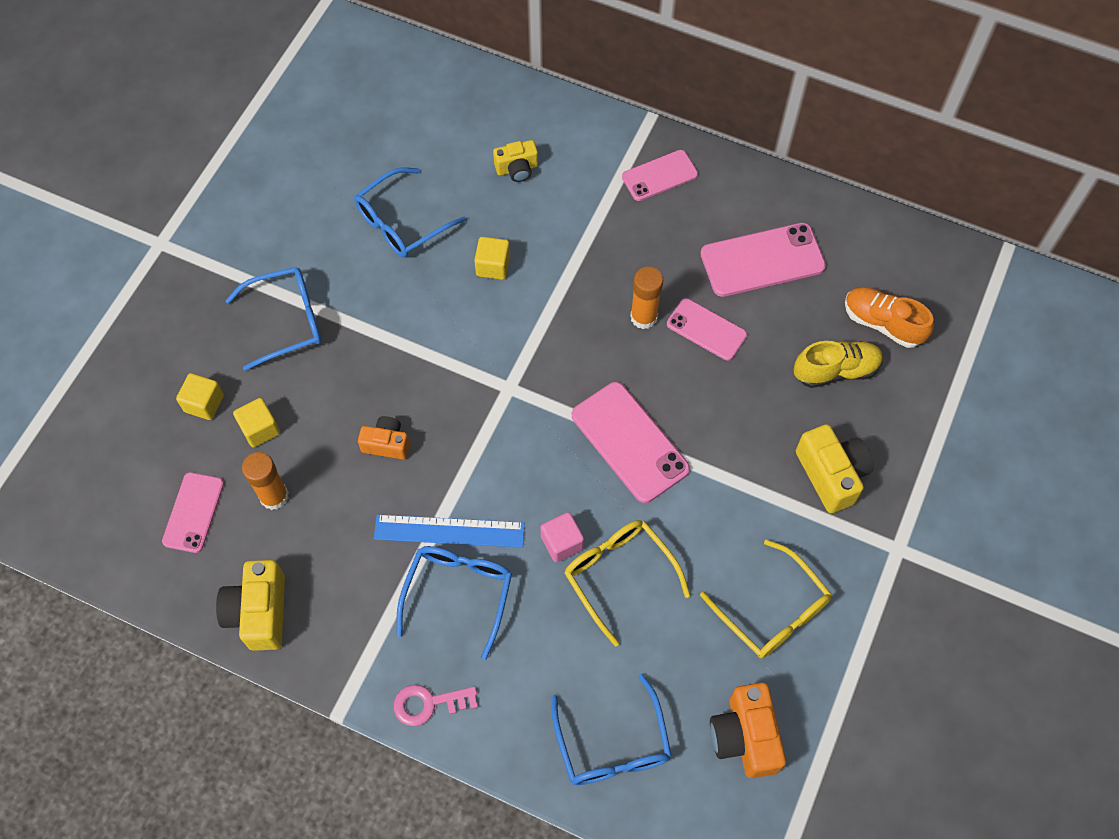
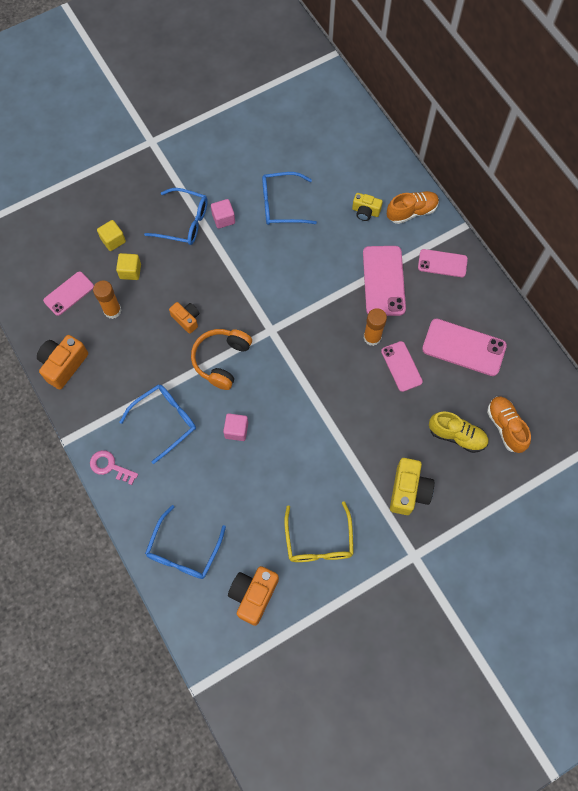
camera: 35 degrees right, 5 degrees up
(259, 612) = (63, 365): yellow camera -> orange camera
(338, 285) = (223, 219): none -> pink cube
(449, 531) = (184, 386): blue ruler -> none
(473, 466) = (221, 360): none -> orange headphones
(493, 266) = (312, 258): yellow cube -> none
(574, 136) = (411, 212): none -> orange shoe
(619, 575) = (253, 467): yellow glasses -> none
(630, 442) = (312, 401): pink phone -> pink phone (384, 281)

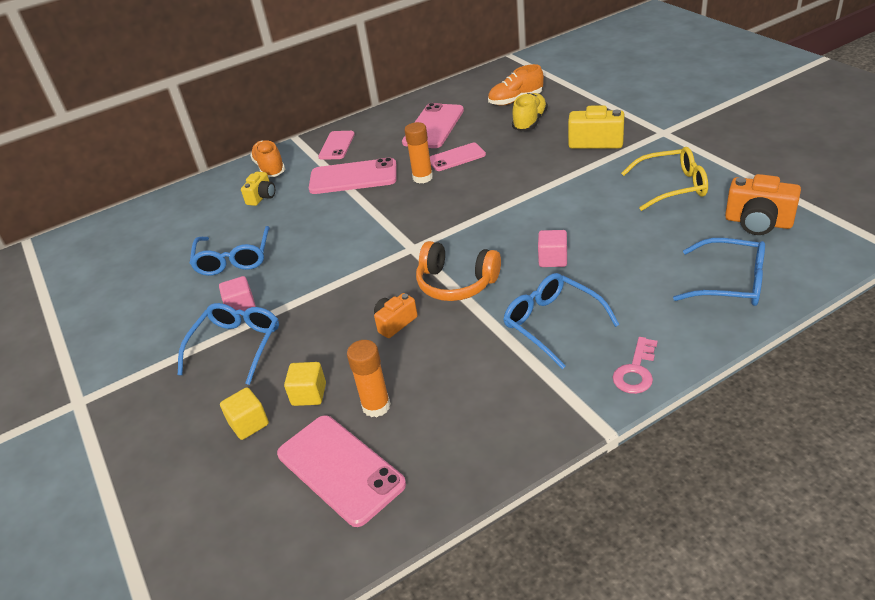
camera: 85 degrees left, 30 degrees down
(63, 365) = (474, 455): orange camera -> none
(69, 293) = (340, 469): pink phone -> pink phone, size x1.58

